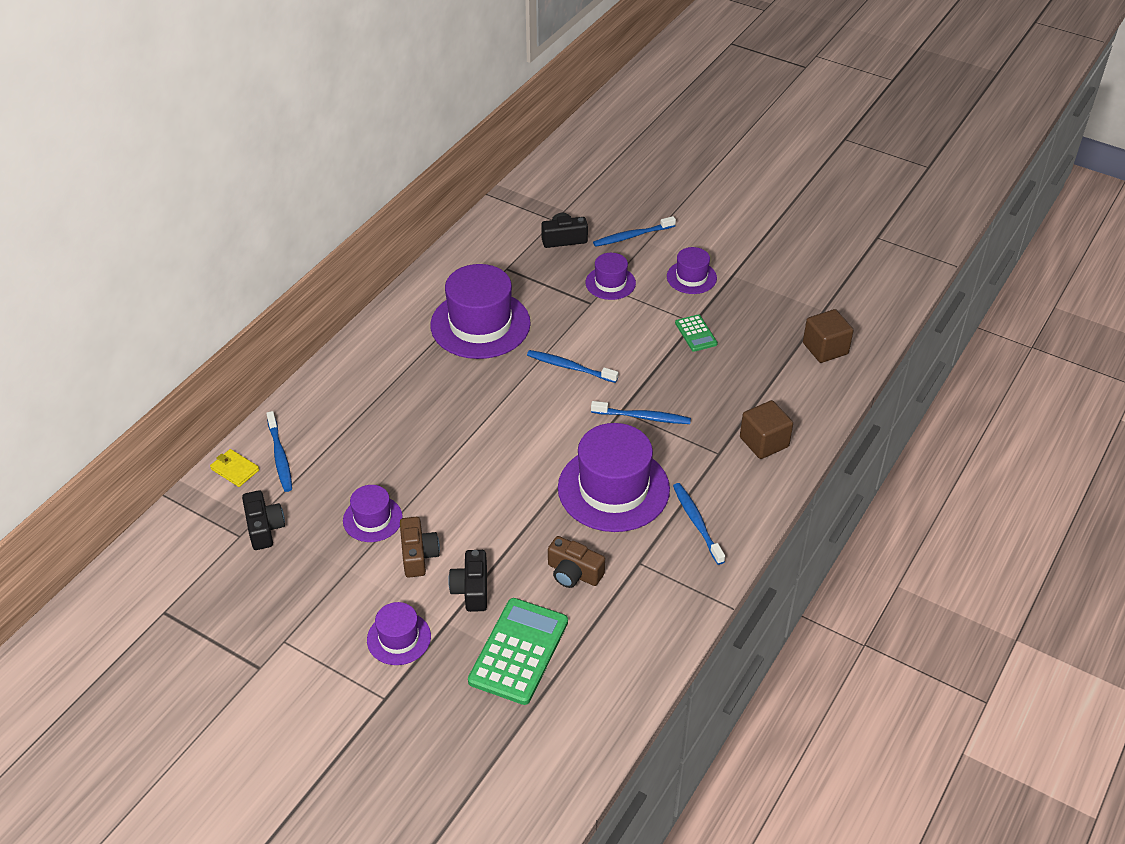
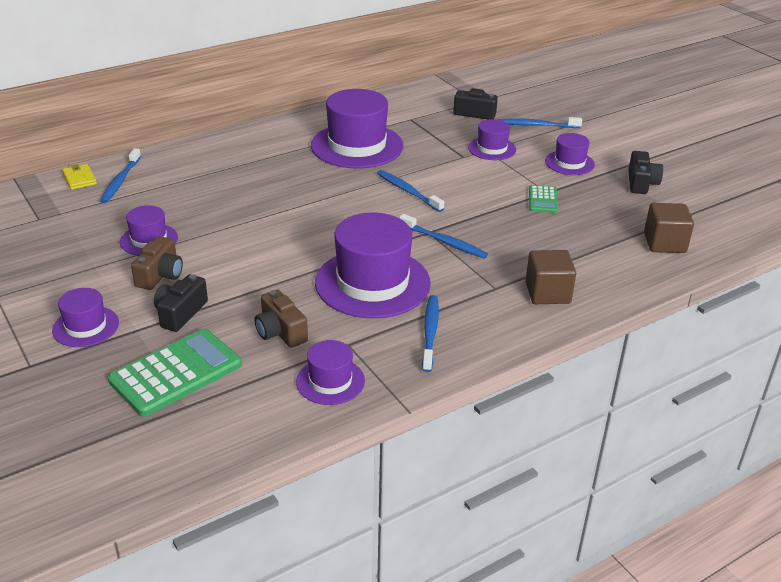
camera: 25 degrees right, 10 degrees down
(264, 528) = (61, 220): black camera -> black camera (641, 183)
(651, 605) = (330, 381): none -> purple hat

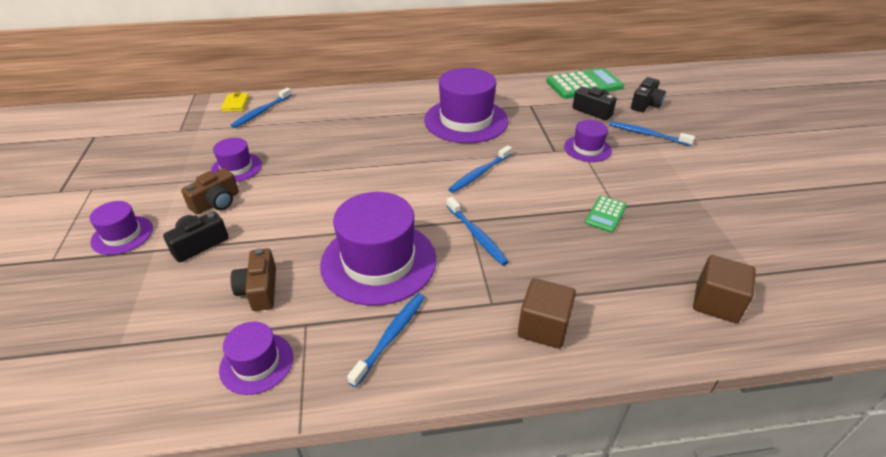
camera: 25 degrees right, 5 degrees up
(176, 373) = (143, 305): green calculator -> green calculator (584, 84)
(408, 191) = (479, 174): blue toothbrush -> blue toothbrush turned 120 degrees counterclockwise
(569, 163) = (658, 180): purple hat -> none
(641, 183) = (726, 221): black camera -> black camera (645, 104)

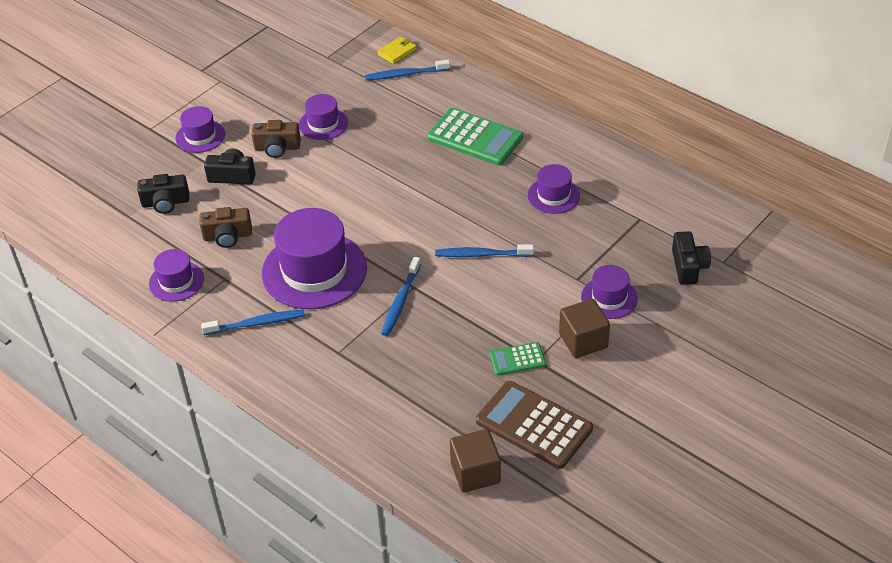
camera: 50 degrees right, 5 degrees up
(259, 290) = (227, 236): brown camera -> brown camera turned 135 degrees counterclockwise
(466, 120) = (553, 195): purple hat -> purple hat, size x0.52
(543, 327) = (344, 391): brown cube -> brown cube (583, 341)
(584, 84) = (738, 232): green calculator -> green calculator (475, 138)
(645, 104) = (757, 296): black camera -> black camera (165, 203)
(647, 134) = (692, 325): blue toothbrush -> none
(685, 243) = (534, 425): none -> brown calculator

